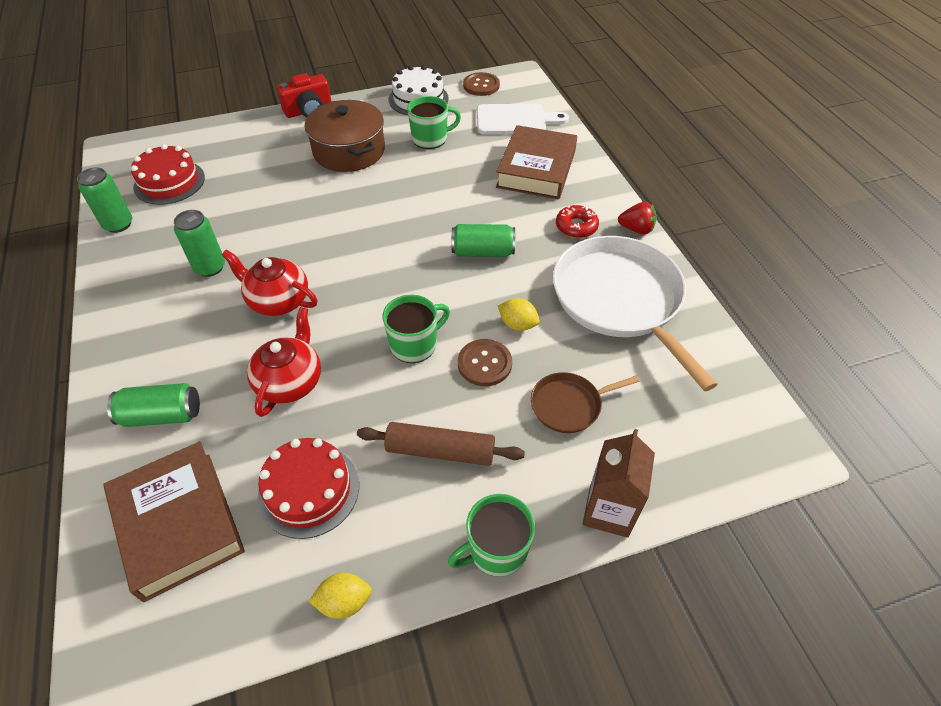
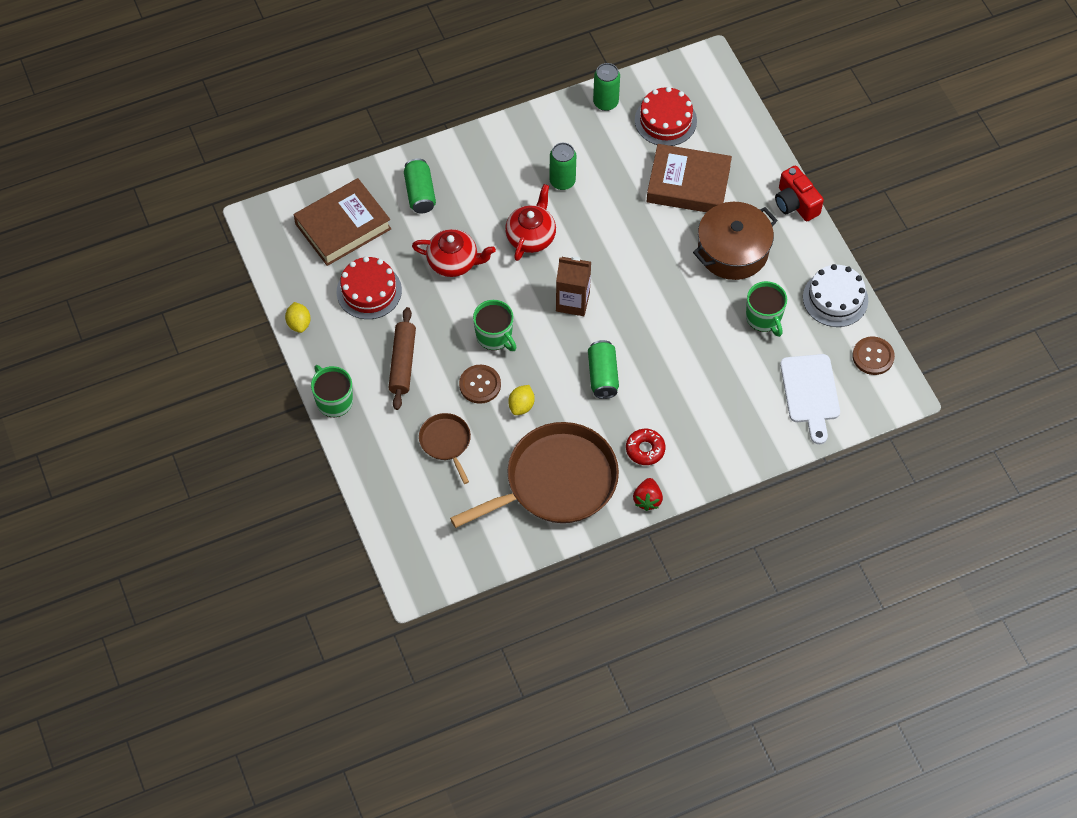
camera: 85 degrees right, 10 degrees up
(536, 169) = (727, 415): brown book -> brown book (688, 184)
(608, 510) = (363, 465): brown carton -> brown carton (572, 301)
(620, 300) = (556, 481): white pan -> brown pan

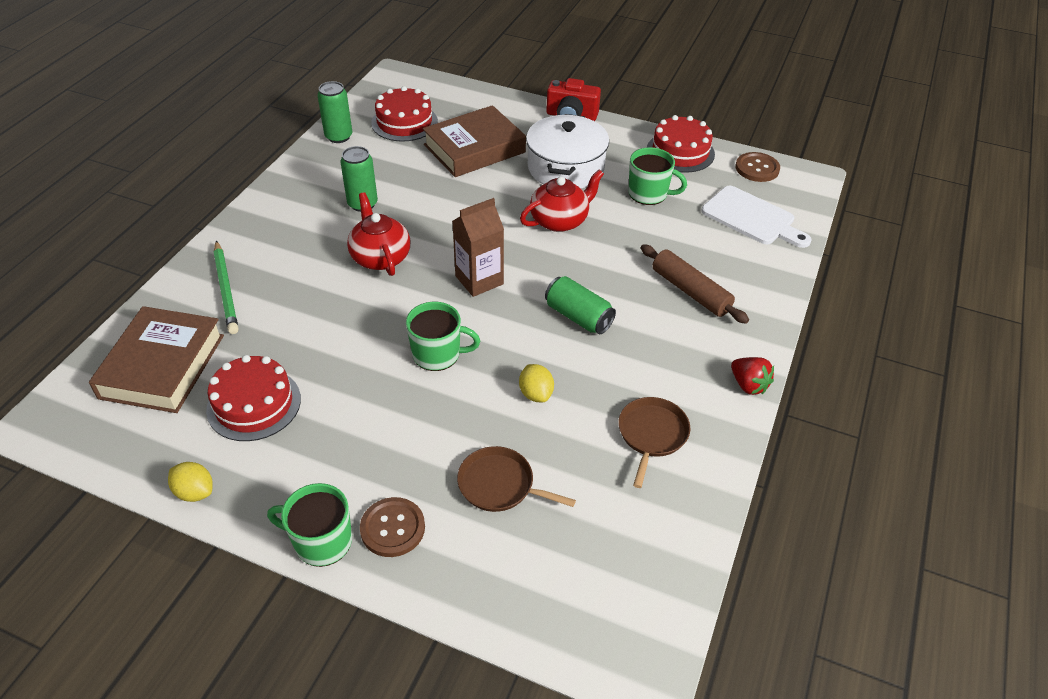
camera: 45 degrees left, 15 degrees down
(402, 363) = (365, 444): brown rolling pin -> brown rolling pin (690, 291)
(420, 193) = (226, 289): green can -> green pencil
(453, 262) = (324, 321): red teapot -> red teapot (560, 220)
(480, 385) = (472, 405): brown button -> brown button (392, 528)
(556, 481) = (651, 434): brown pan -> brown pan, size x0.47
(645, 449) = (690, 347): red donut -> none
(733, 250) = (565, 168): brown pot -> white pot
(835, 298) = (680, 152): white cake -> red cake

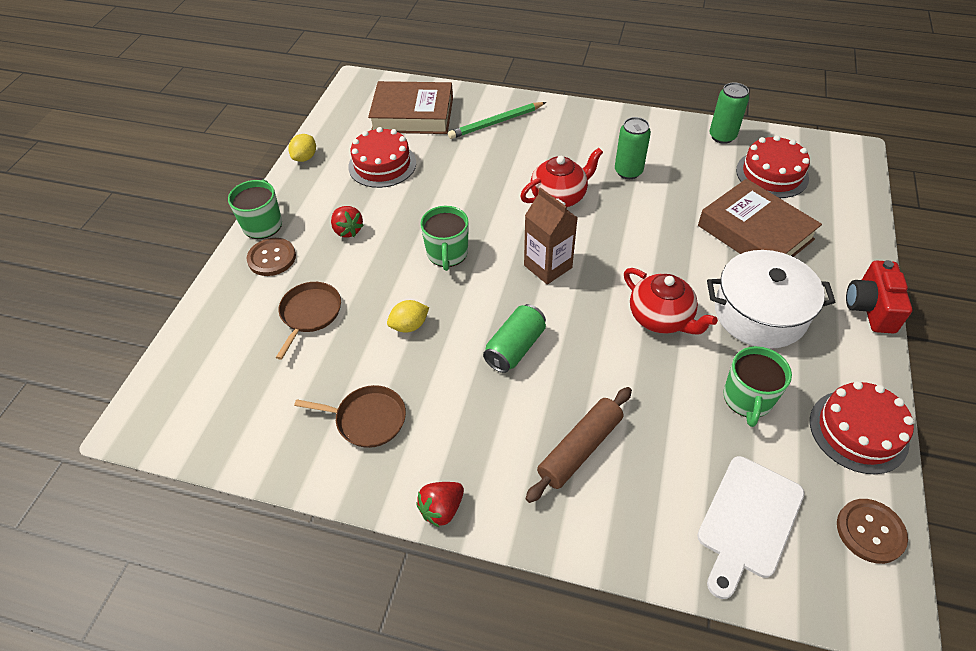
camera: 85 degrees right, 5 degrees up
(368, 444) = (348, 230): none -> red strawberry

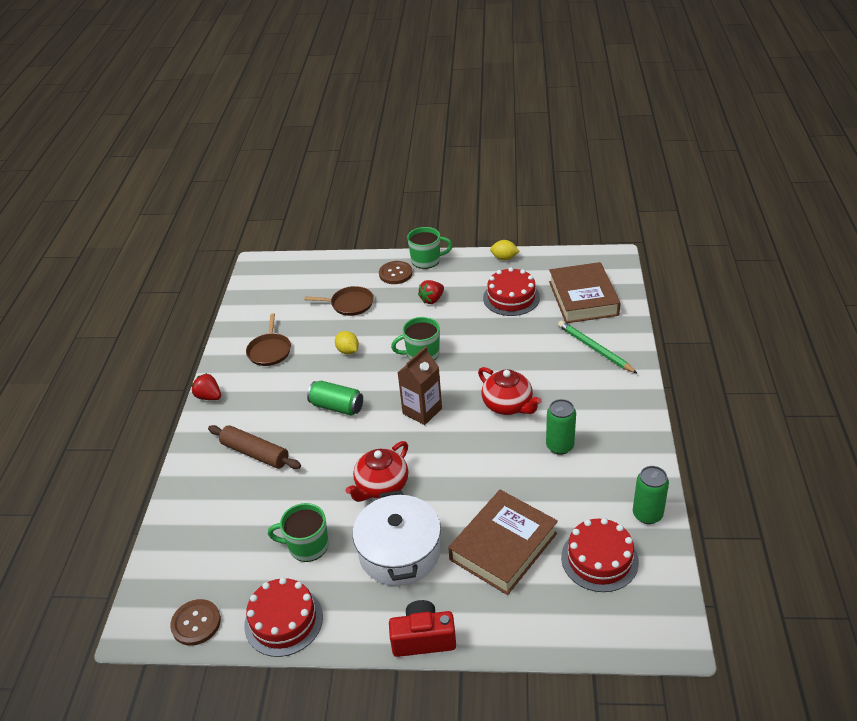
camera: 80 degrees right, 10 degrees down
(747, 521) = (203, 548): white cutting board -> none

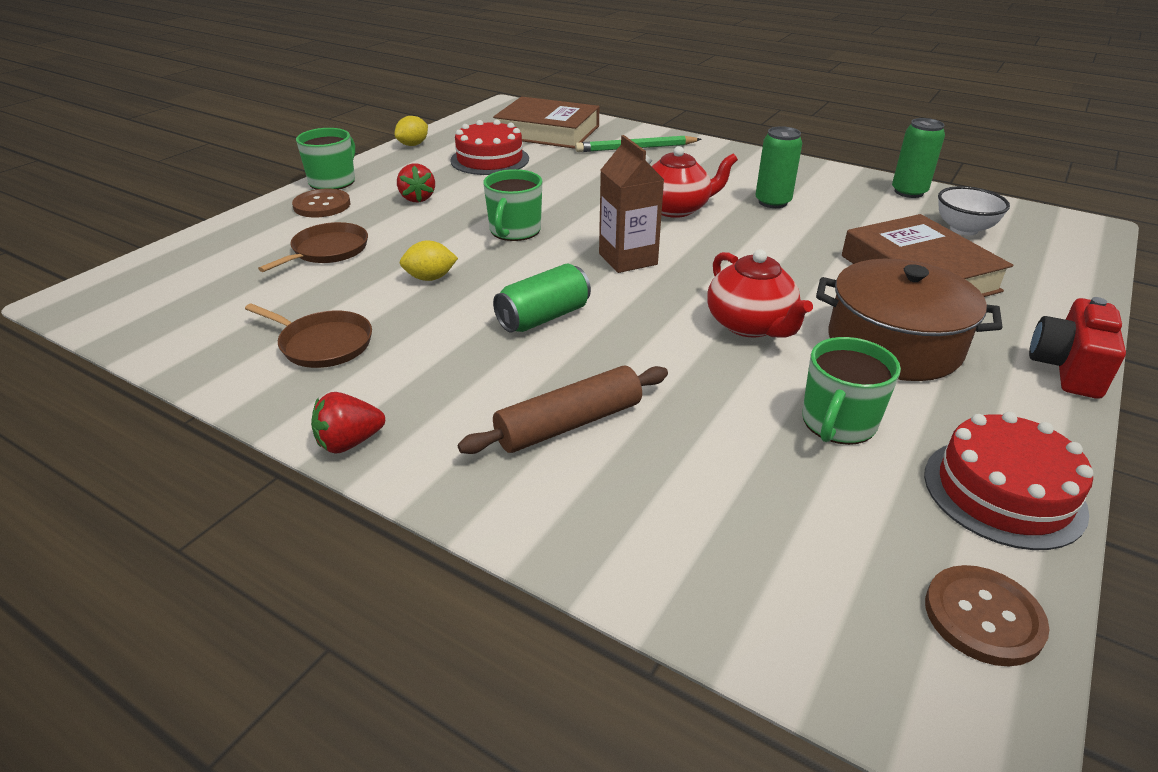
camera: 65 degrees left, 5 degrees down
(399, 552) = (894, 344): white pot -> brown pot
(599, 559) = (963, 229): red cake -> white bowl

